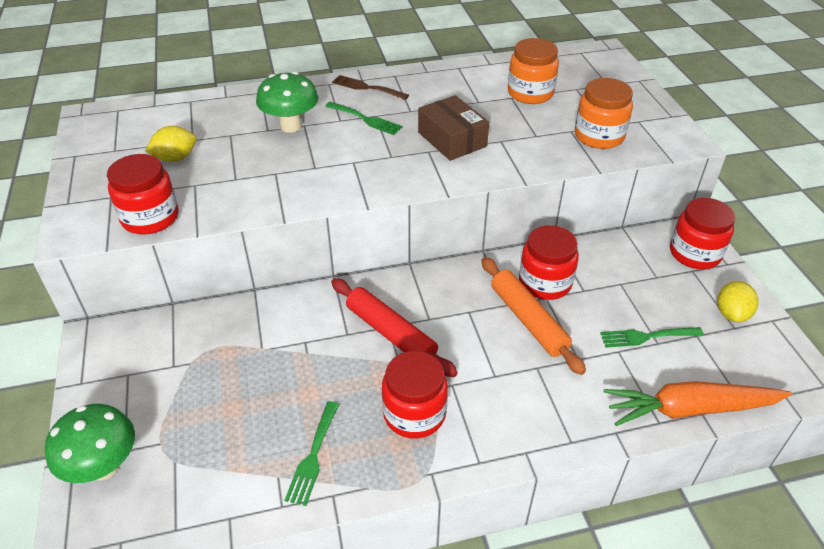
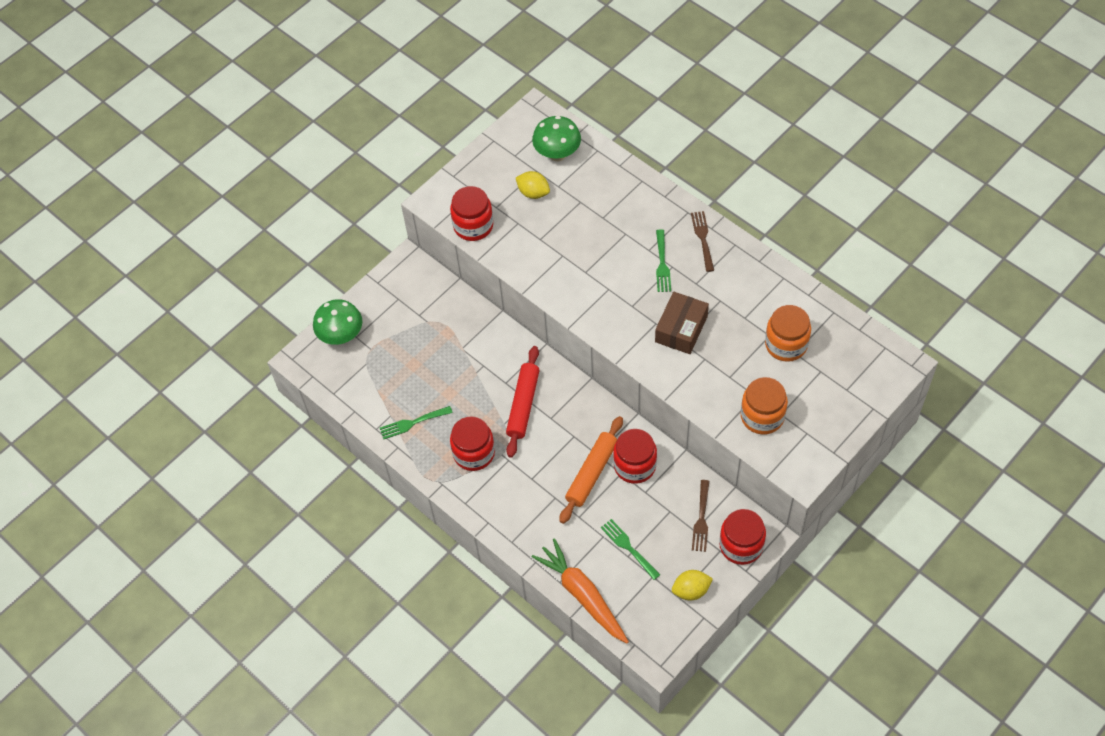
camera: 60 degrees right, 15 degrees up
(291, 126) = (618, 227): green mushroom -> green mushroom (557, 154)
(646, 266) = (701, 519): none -> brown fork

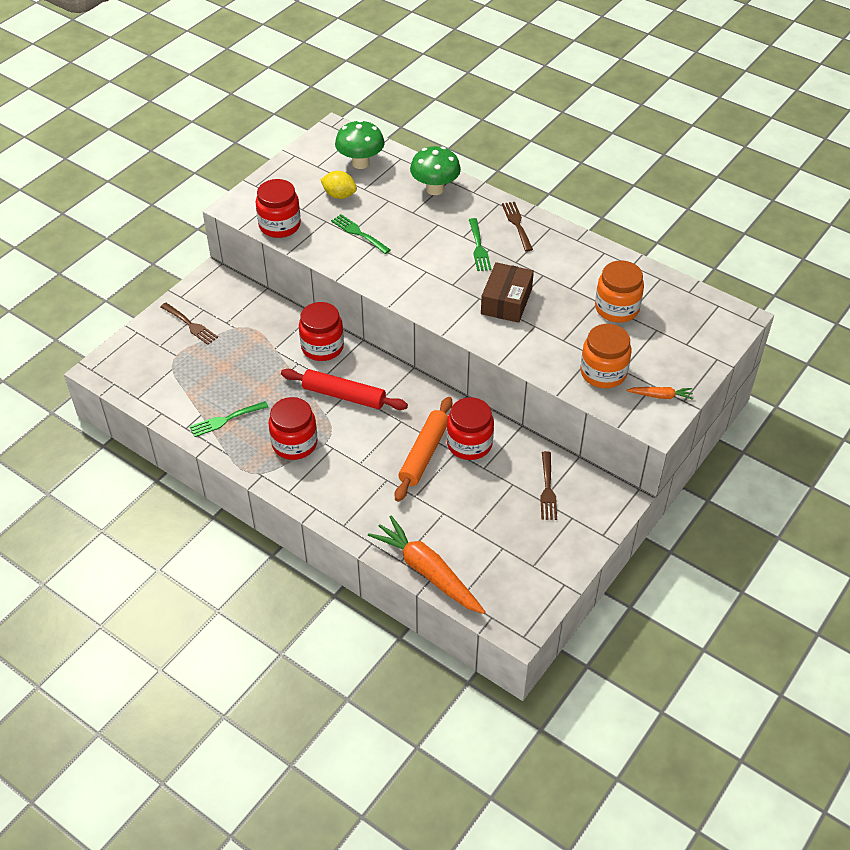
camera: 10 degrees left, 10 degrees down
(341, 336) = (144, 345): green mushroom -> green mushroom (435, 189)
(385, 316) = (190, 325): none -> brown fork
(523, 405) = (344, 396): red rolling pin -> red rolling pin turned 75 degrees counterclockwise
(628, 547) = (472, 521): green fork -> green fork (358, 233)
(691, 590) = (546, 558): yellow lemon -> none
(741, 545) = (594, 511): red jar -> red jar (322, 347)
(812, 446) = (660, 396): none -> orange carrot

